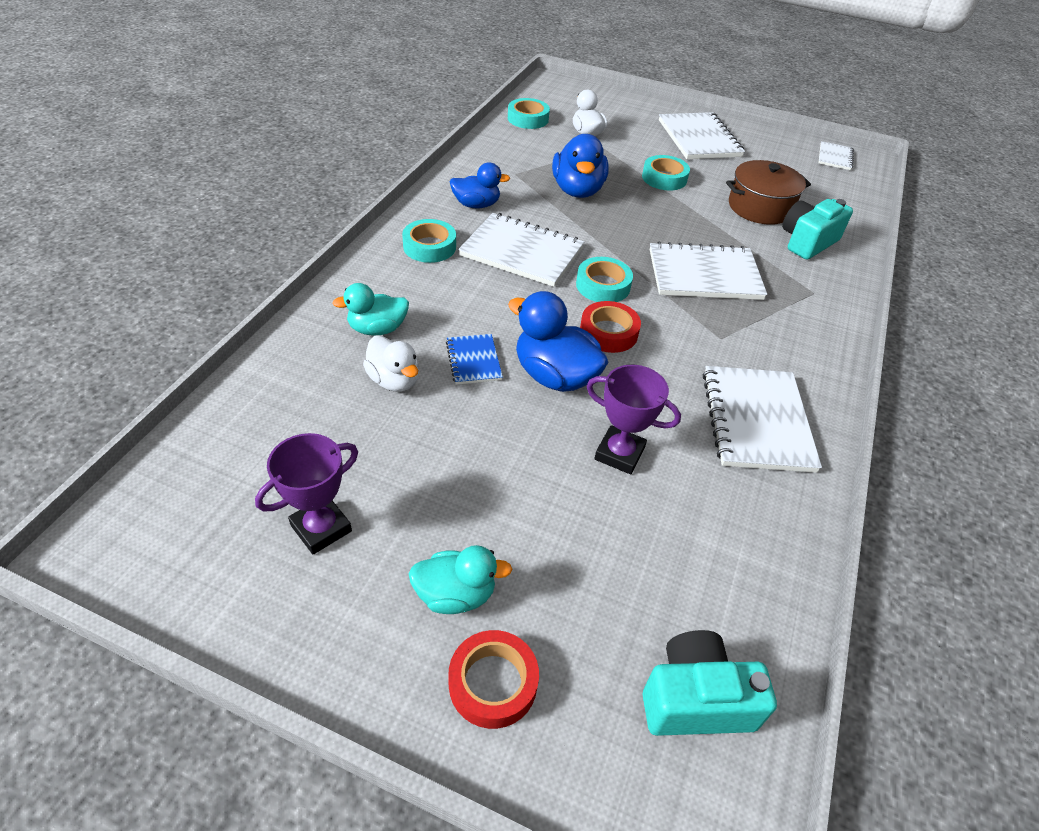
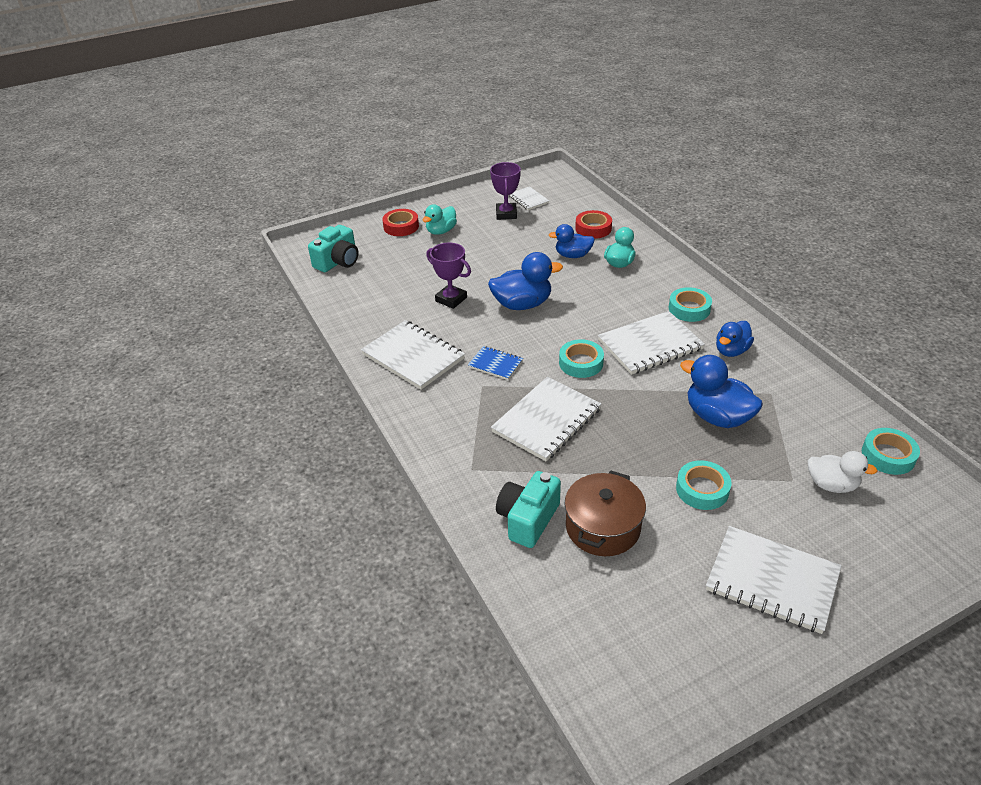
camera: 135 degrees right, 5 degrees down
(394, 380) = (573, 255): white duck -> blue duck
(473, 360) = (562, 283): blue notebook -> blue notebook (495, 364)
(608, 332) = (535, 341): red tape -> red tape (593, 228)
(619, 454) = (451, 299): purple trophy -> purple trophy turned 60 degrees clockwise
(807, 242) = (528, 519): turquoise camera -> turquoise camera turned 150 degrees counterclockwise
(834, 157) = (649, 699): white notebook -> white notebook (528, 199)

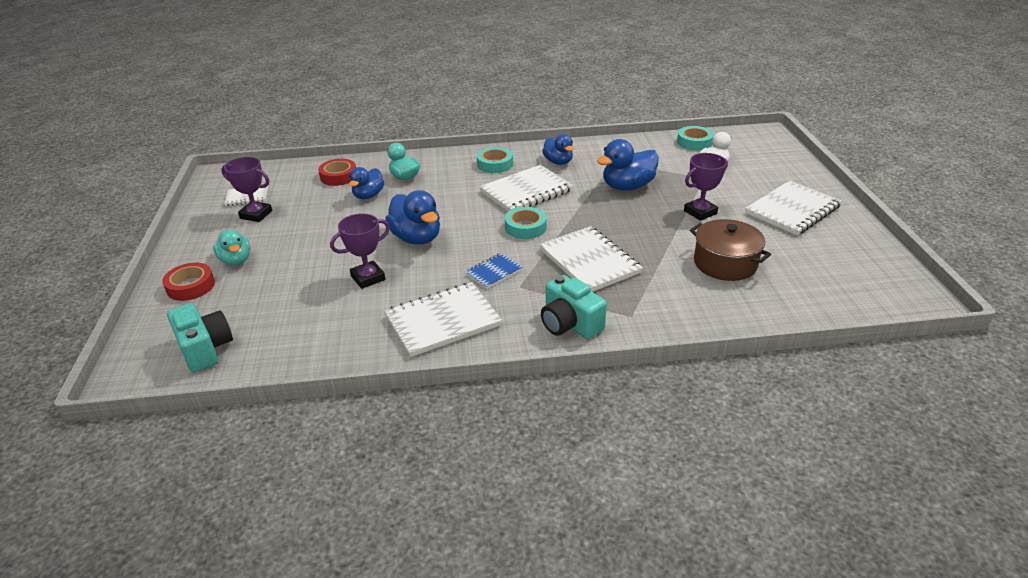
camera: 70 degrees left, 5 degrees down
(522, 304) = (416, 238): blue duck -> blue duck turned 135 degrees clockwise
(528, 519) = (705, 297): turquoise camera -> turquoise camera (570, 324)
(650, 345) = (526, 191): white notebook -> white notebook turned 60 degrees clockwise
(702, 489) = (700, 212): turquoise tape -> purple trophy

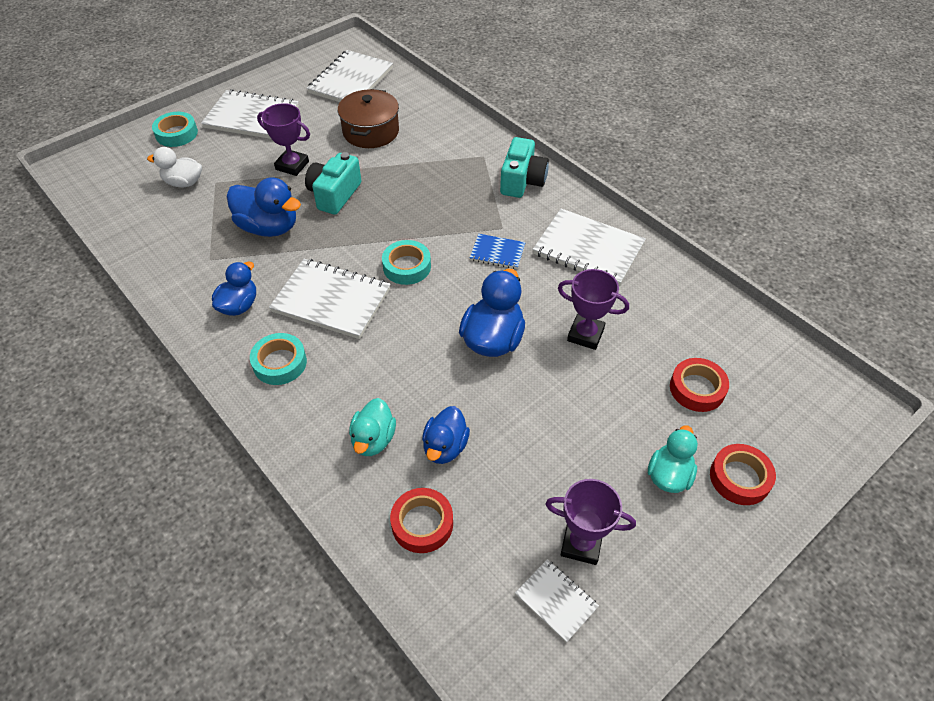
camera: 125 degrees left, 15 degrees up
(205, 349) = (777, 381): turquoise camera -> turquoise camera (334, 195)
(256, 214) = (581, 544): purple trophy -> purple trophy turned 60 degrees counterclockwise
(260, 305) = (697, 389): none -> red tape
(368, 195) = (445, 447): blue duck -> blue duck turned 120 degrees clockwise
(589, 261) = (430, 202): white notebook -> white notebook (351, 81)
(694, 142) = (122, 212): turquoise tape -> turquoise tape (176, 134)

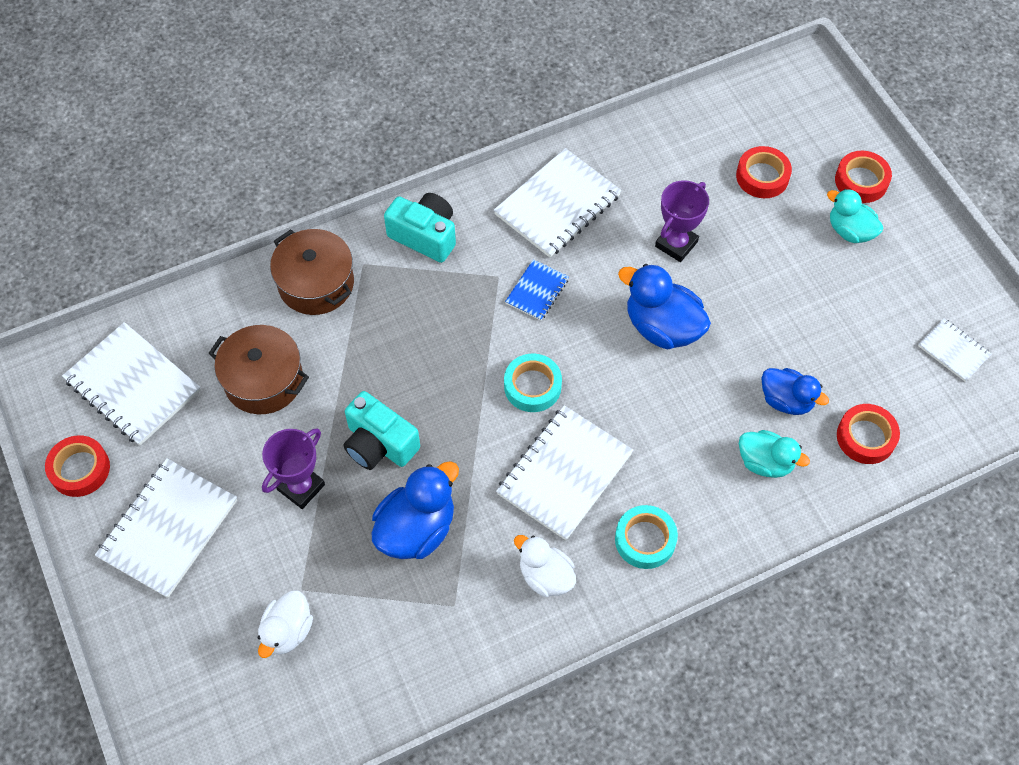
camera: 75 degrees left, 10 degrees up
(176, 134) = (167, 637): turquoise tape -> none
(239, 305) = (545, 576): blue duck -> white duck
(287, 75) = (80, 469): none -> red tape
(457, 138) = (316, 283): none -> brown pot
(556, 601) = (953, 351): white notebook -> white notebook turned 75 degrees clockwise
(581, 544) = (905, 317): purple trophy -> none

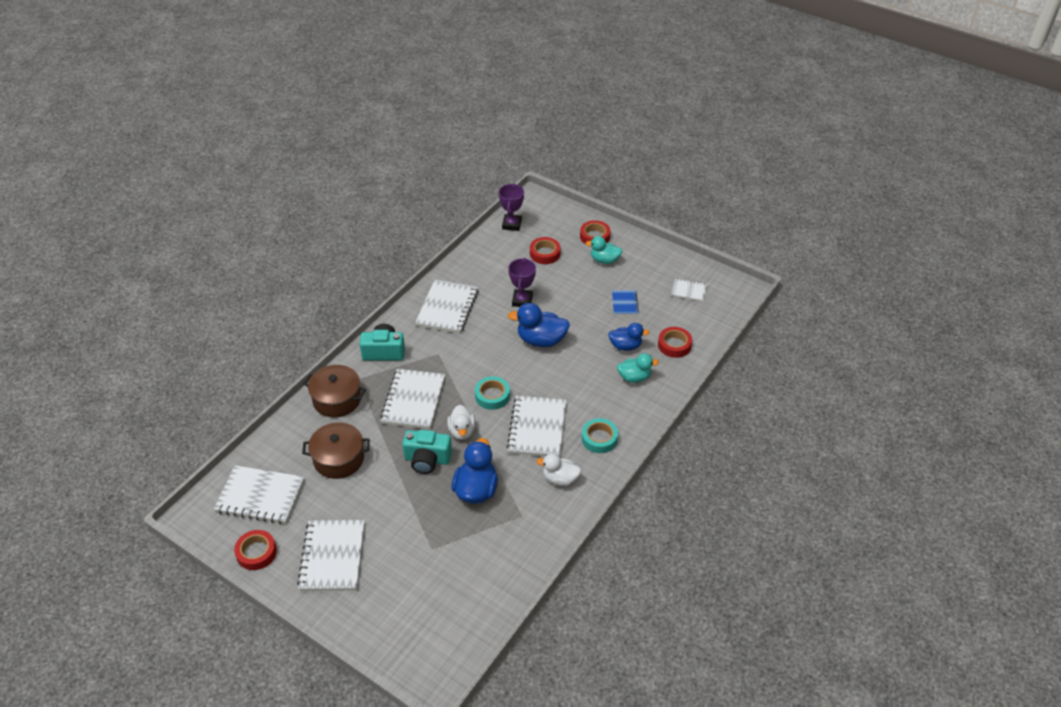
camera: 30 degrees left, 15 degrees down
(287, 631) = (438, 572): white duck -> white duck (462, 431)
(301, 487) = (397, 500): purple trophy -> purple trophy (511, 224)
(418, 337) = (413, 400): none -> white notebook
(537, 291) = (464, 351): blue notebook -> blue notebook (624, 303)

